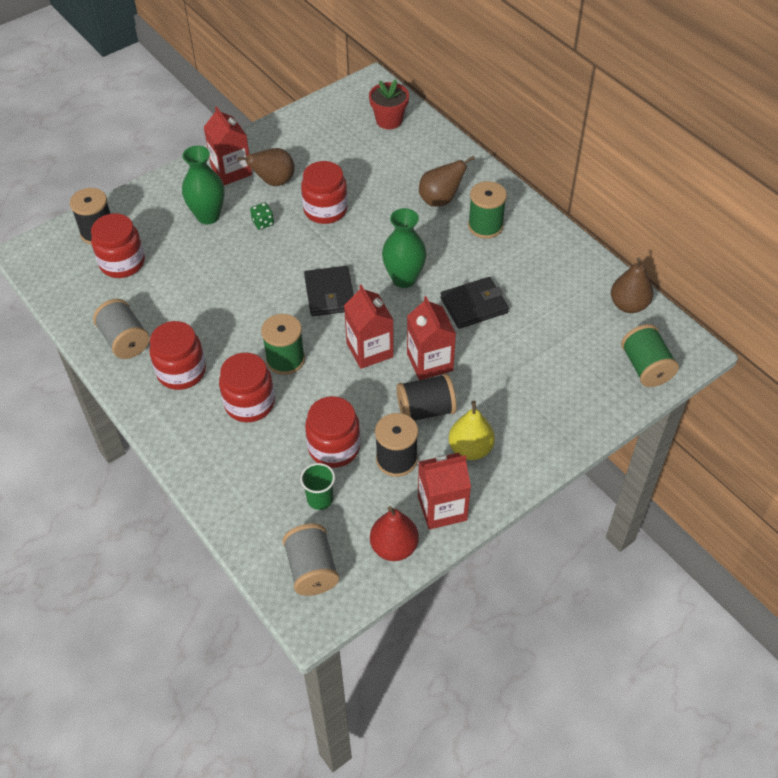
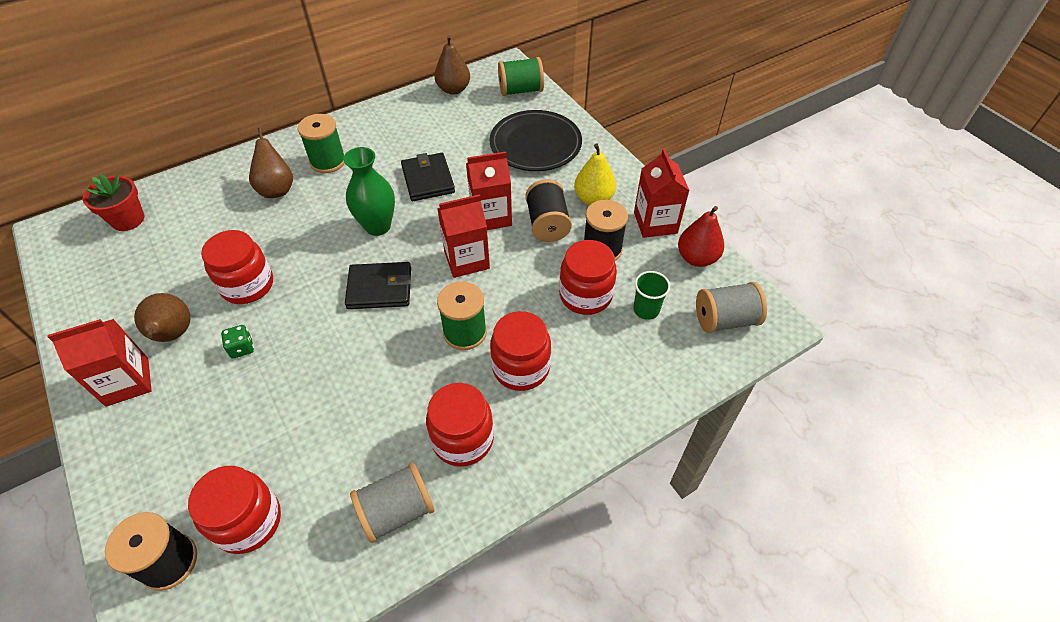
camera: 85 degrees left, 0 degrees up
(208, 216) = (202, 410): green vase -> none
(548, 390) = (535, 145): none -> black plate

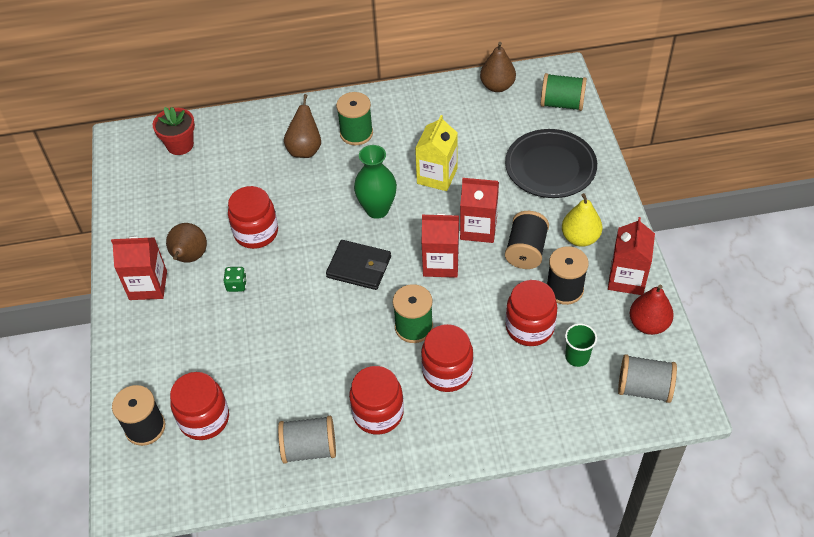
camera: 25 degrees right, 0 degrees up
(428, 179) = (437, 176): black wallet -> yellow carton

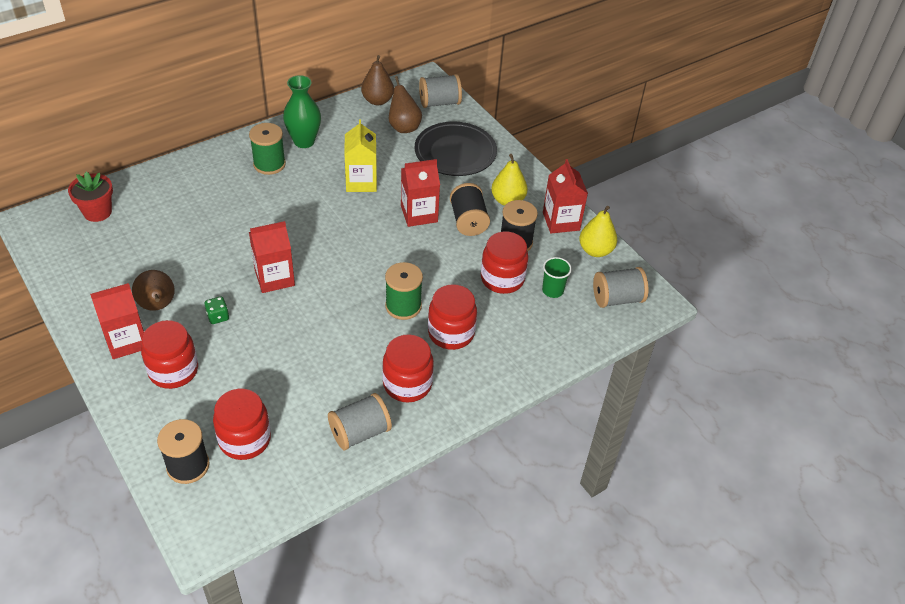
camera: 30 degrees left, 5 degrees down
(256, 232) = (214, 268): red jar -> red jar (173, 370)
(305, 149) = (227, 188): brown pear -> brown pear (404, 127)
(359, 267) = (328, 271): black wallet -> none
(377, 209) = (321, 221): green vase -> green vase (304, 141)
(441, 263) = (400, 249): red carton -> red carton (274, 278)
(562, 103) = (439, 103): green spool -> grey spool
(648, 324) = (595, 250): red pear -> yellow pear

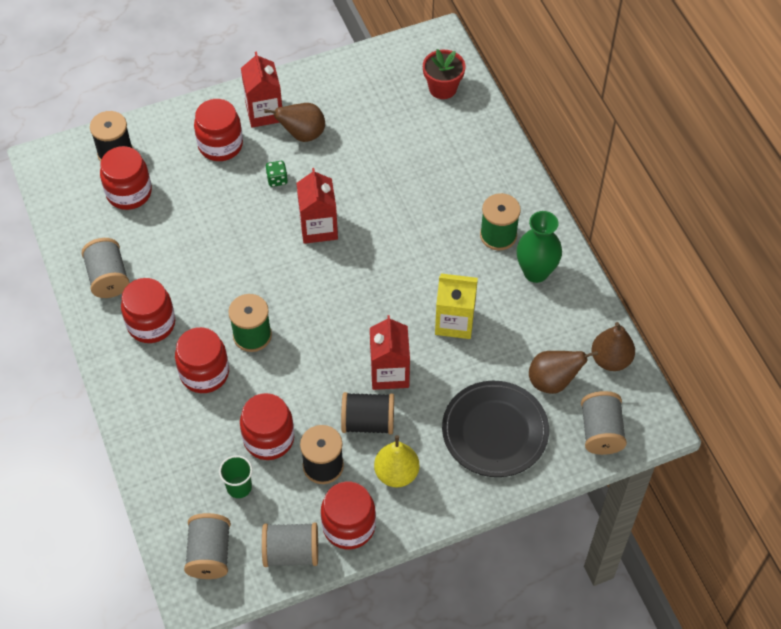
camera: 105 degrees right, 10 degrees up
(561, 221) = (349, 526): red carton -> red jar
(595, 250) = (291, 552): yellow pear -> grey spool

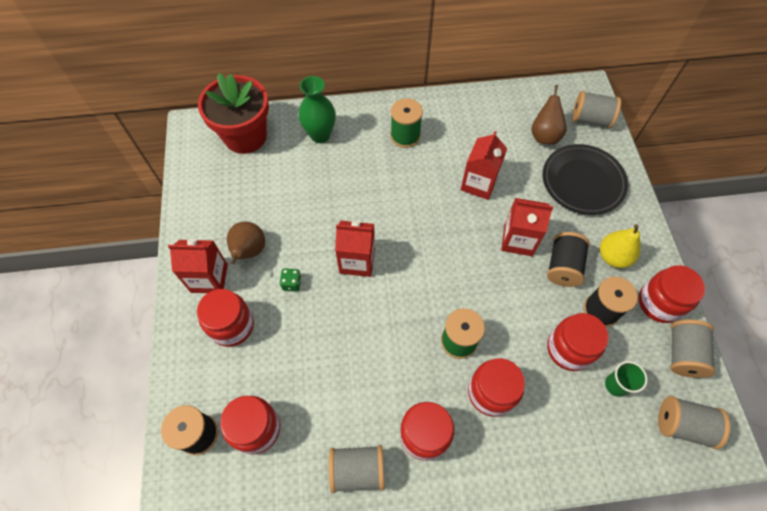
camera: 75 degrees left, 5 degrees up
(442, 88) = (245, 136): red flower pot -> red flower pot, size x1.74
(454, 322) = (479, 183): yellow carton -> red carton
(535, 272) = (446, 121): green vase -> green vase (320, 135)
(610, 359) = (531, 98): brown pear -> none

